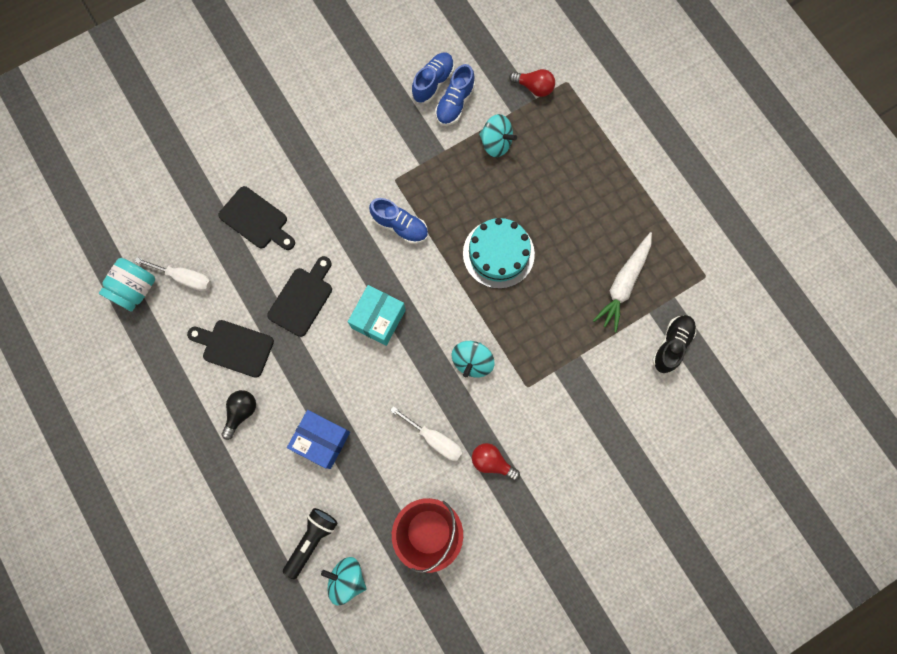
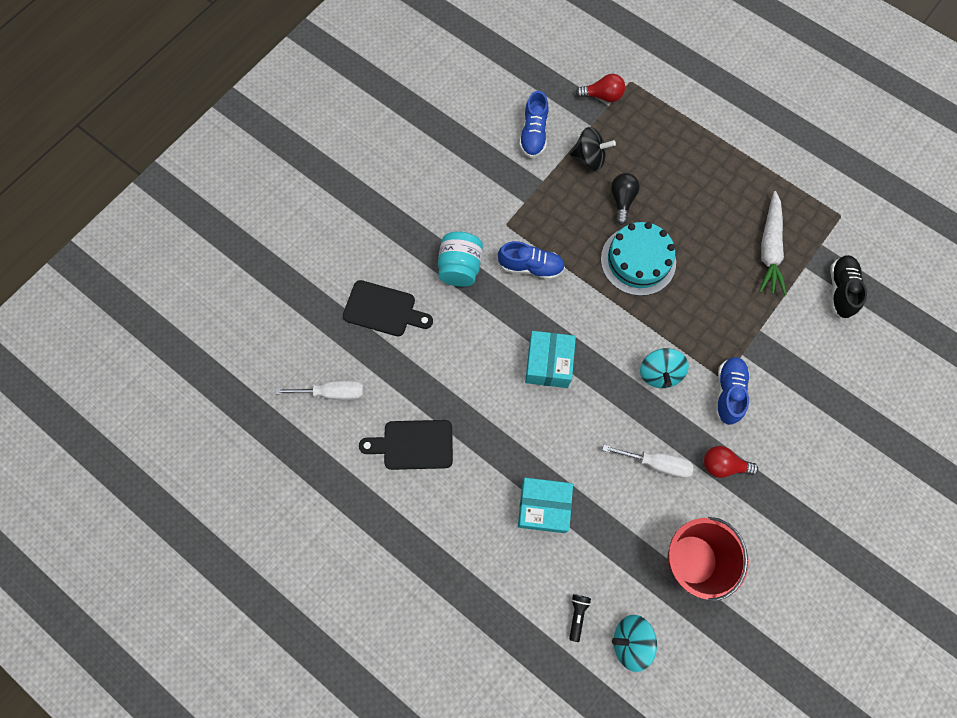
camera: 20 degrees left, 5 degrees down
(135, 289) = (285, 423): turquoise jar -> turquoise jar (460, 267)
(241, 412) = (448, 509): black light bulb -> black light bulb (622, 200)
(302, 298) = (463, 371): black cutting board -> none
(311, 540) = (577, 615): black flashlight -> black flashlight, size x0.57
(321, 440) = (543, 507): blue box -> turquoise box
(433, 82) = (504, 122): blue shoe -> blue shoe (728, 392)
(496, 143) = (589, 158): turquoise spinning top -> black spinning top

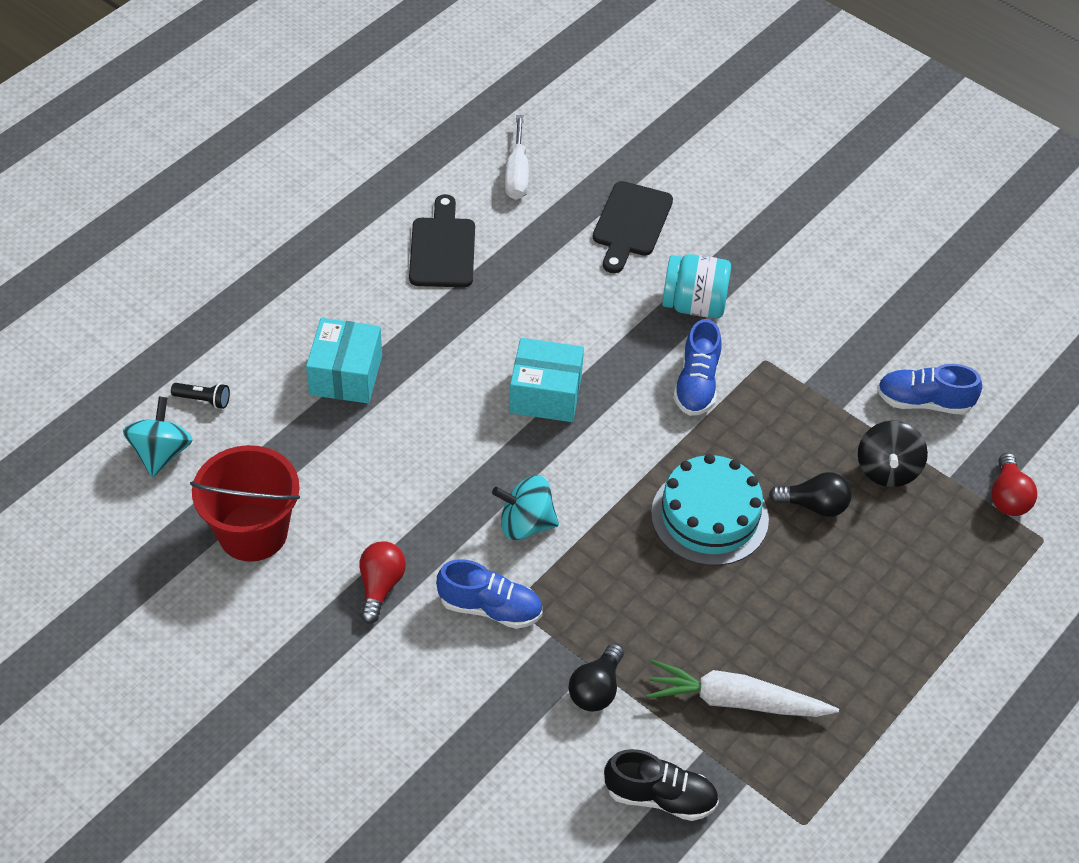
camera: 90 degrees right, 20 degrees down
(656, 463) = (391, 506): white screwdriver -> none
(775, 326) = (596, 689): none -> black light bulb

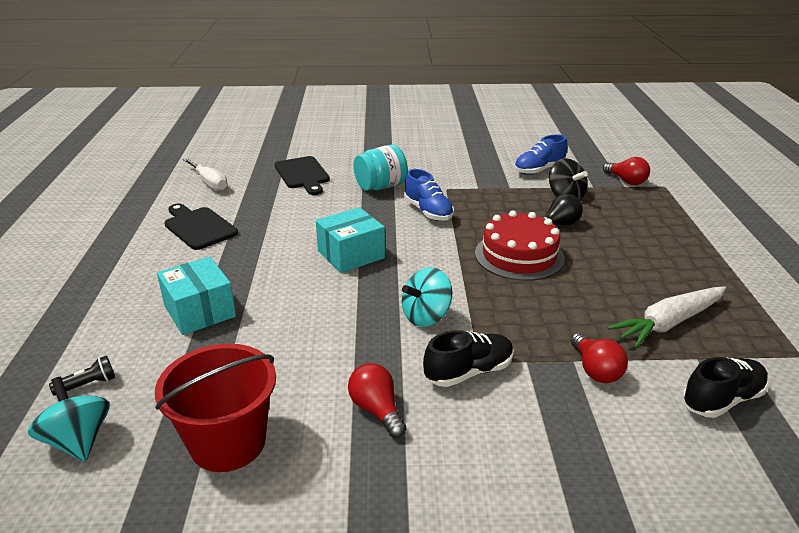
camera: 40 degrees left, 20 degrees down
(490, 608) = (468, 372): blue shoe -> black shoe
(596, 689) = (595, 370): black light bulb -> red light bulb
(709, 516) = (519, 255): turquoise cake -> red cake

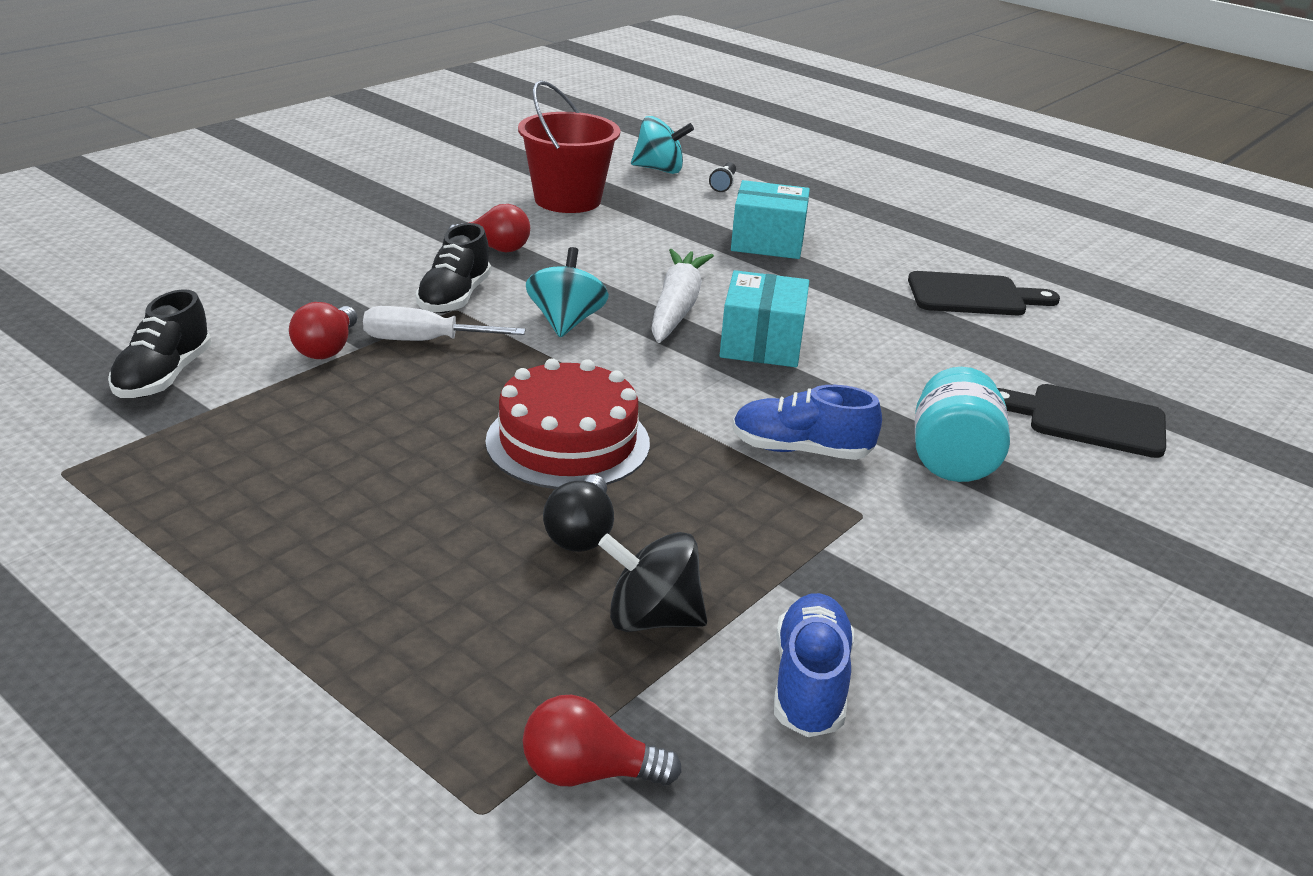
camera: 130 degrees right, 0 degrees up
(209, 183) = (1129, 345): white screwdriver -> white screwdriver (424, 341)
(595, 370) = (327, 349): red light bulb -> red light bulb turned 105 degrees counterclockwise
(669, 323) = (270, 437): white carrot -> white carrot (676, 308)

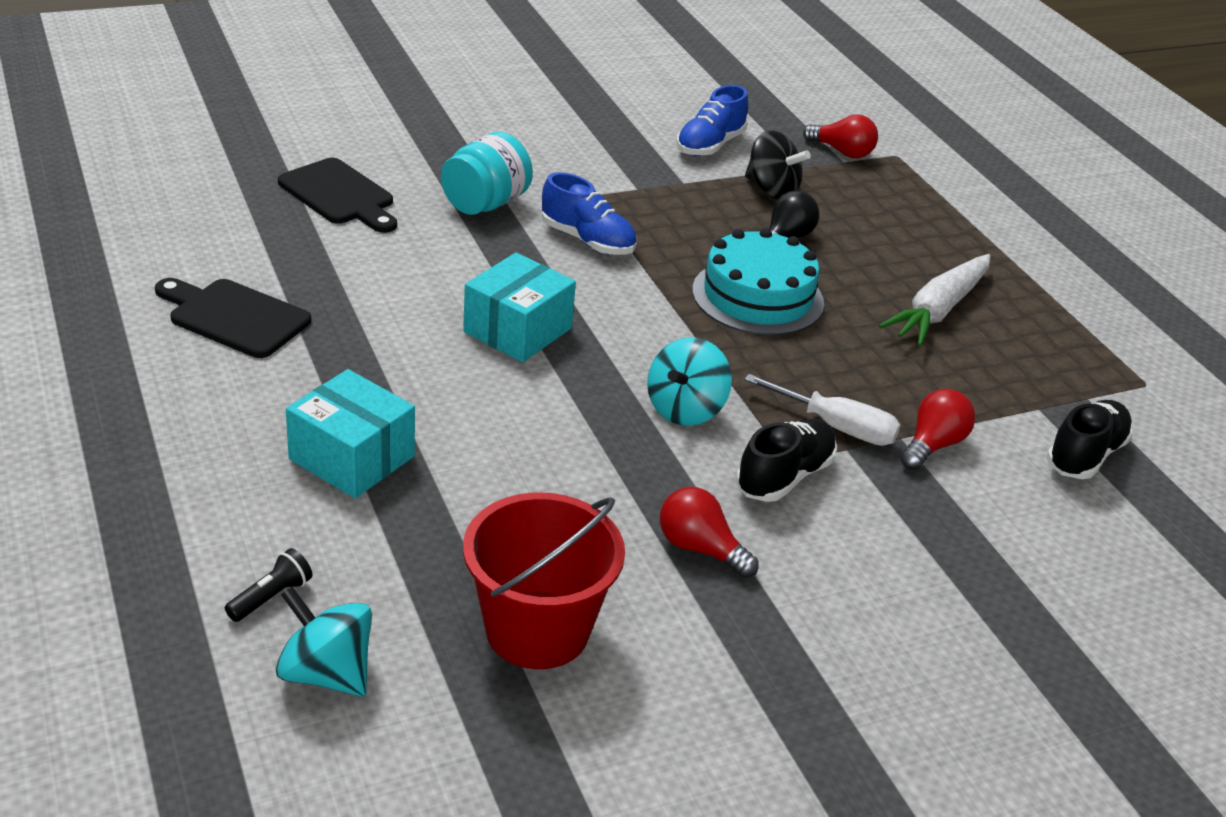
camera: 155 degrees left, 5 degrees up
(568, 442) = (757, 296): red cake -> turquoise cake
(676, 308) = (558, 394): white carrot -> white carrot (939, 310)

